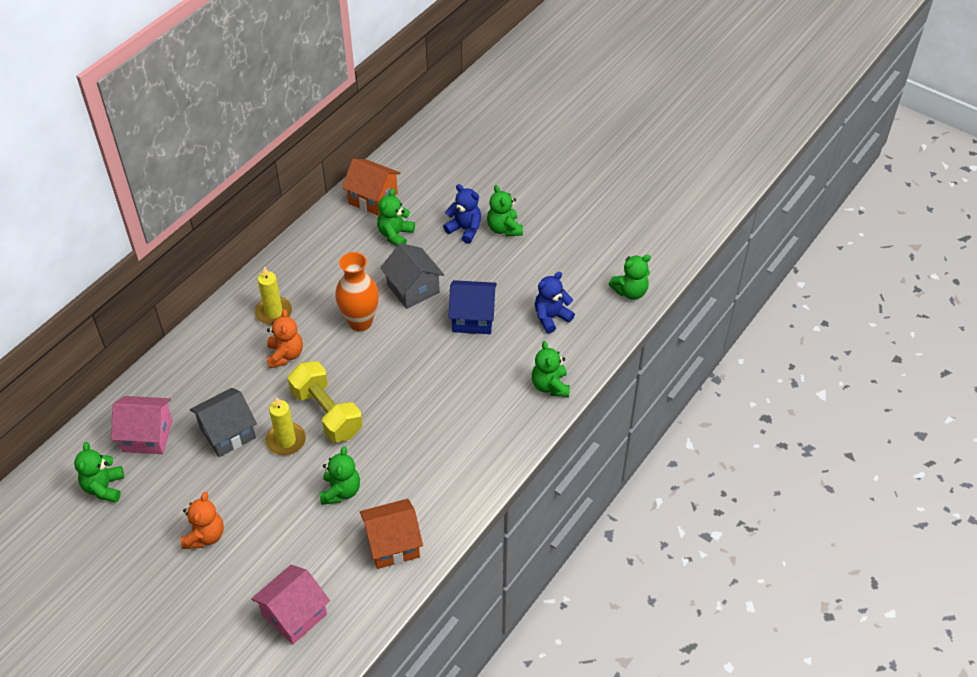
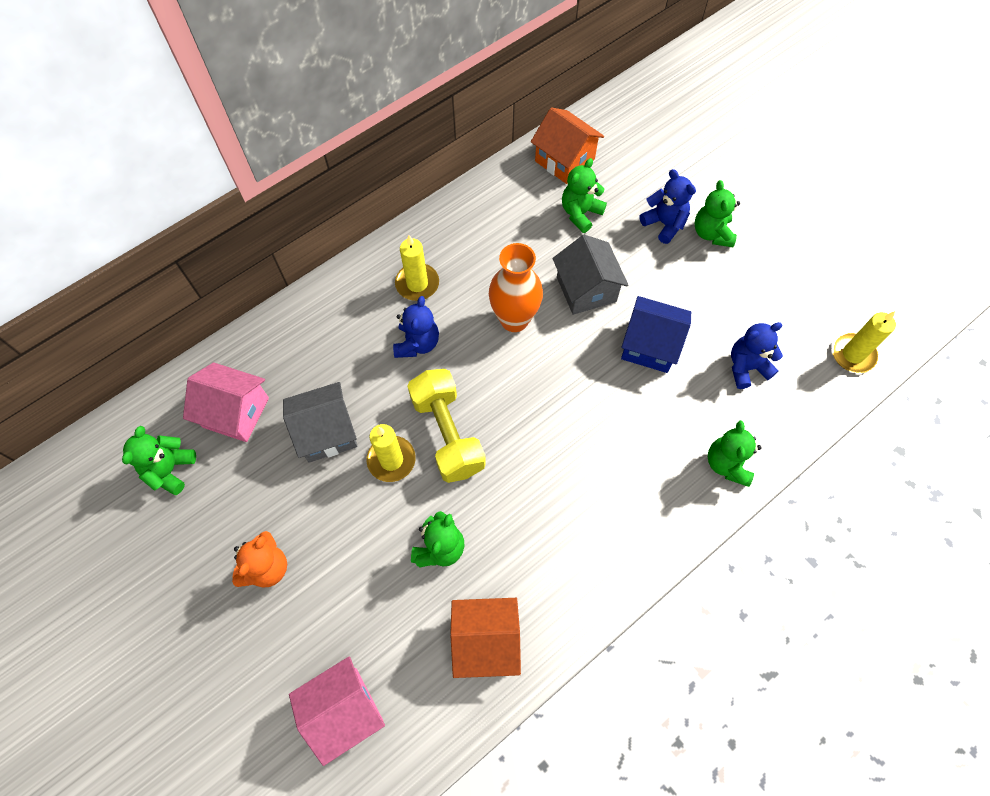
camera: 15 degrees right, 15 degrees up
(285, 355) = (417, 343): orange teddy bear -> blue teddy bear
(630, 291) = (853, 354): green teddy bear -> yellow candle

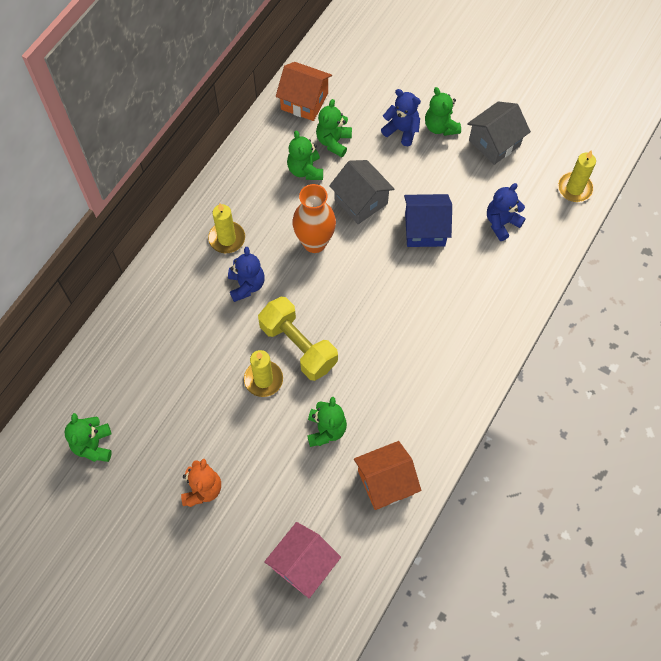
camera: 20 degrees left, 0 degrees up
(236, 412) = (126, 385): pink house -> none
(327, 432) = (204, 376): grey house -> grey house (494, 143)
(727, 464) = (511, 299): green teddy bear -> green teddy bear (305, 170)

